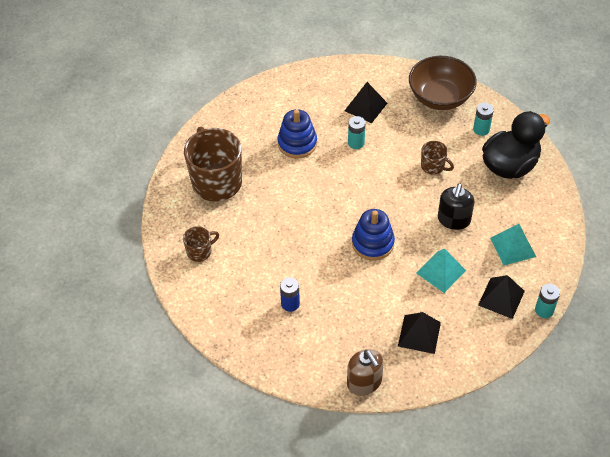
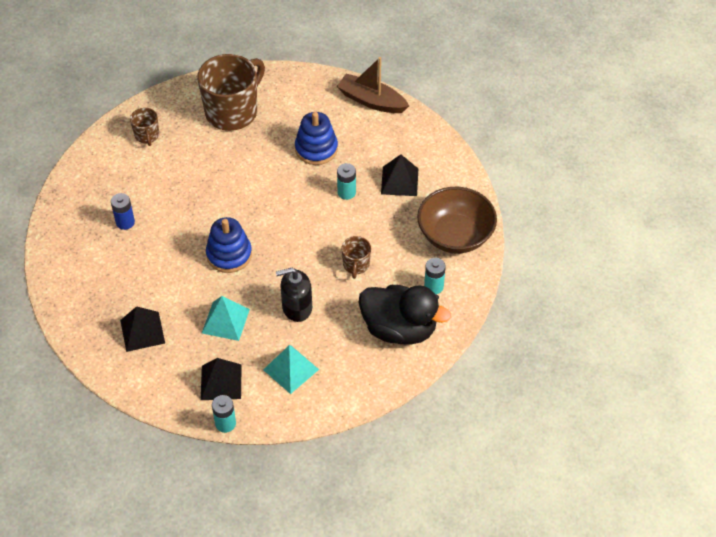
camera: 60 degrees right, 0 degrees up
(200, 251) = (147, 136): brown mug -> brown mug turned 45 degrees clockwise
(270, 89) = (371, 101): none -> brown boat
(364, 382) = (68, 310): brown soap dispenser -> none

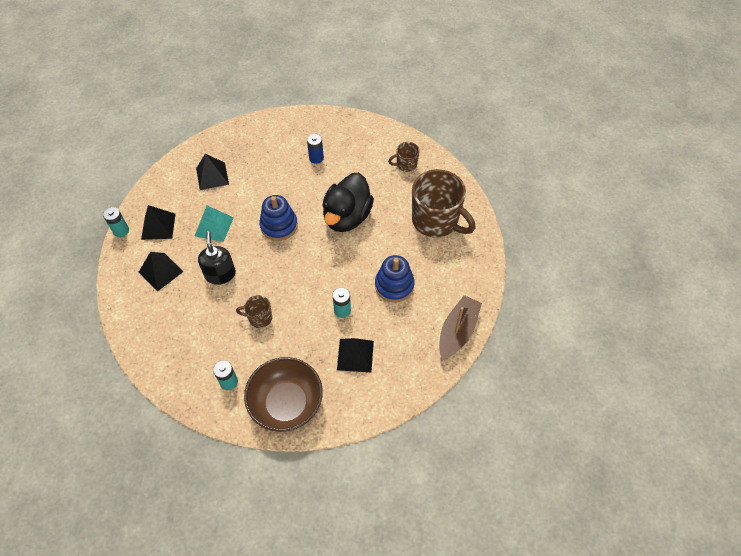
camera: 90 degrees right, 5 degrees up
(291, 369) = (161, 271): turquoise pyramid -> black pyramid
(399, 329) = (187, 352): black duck -> black duck (347, 217)

